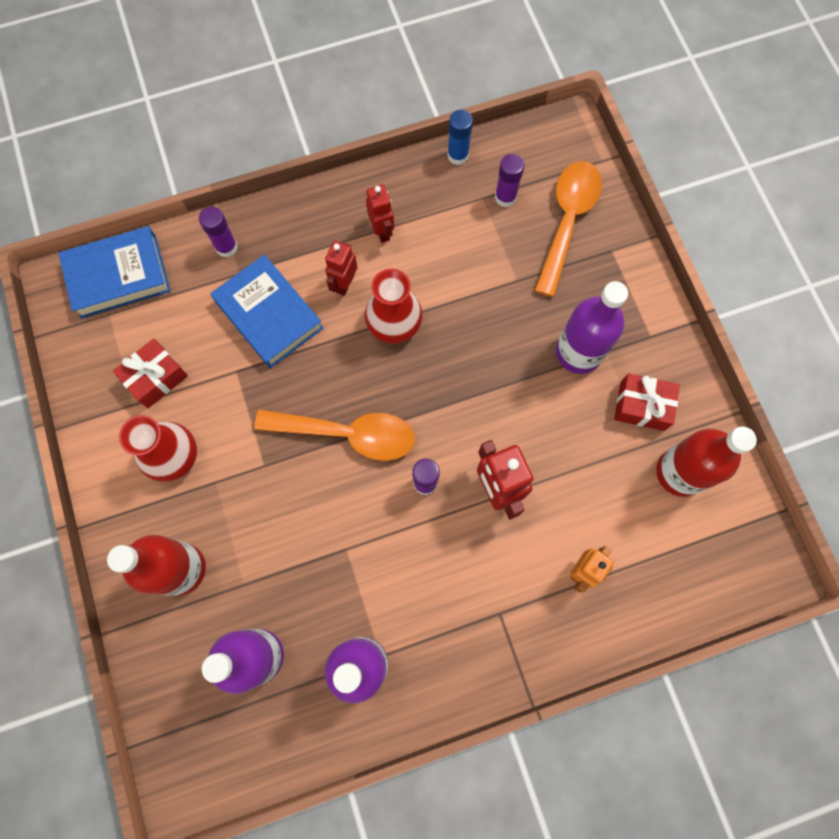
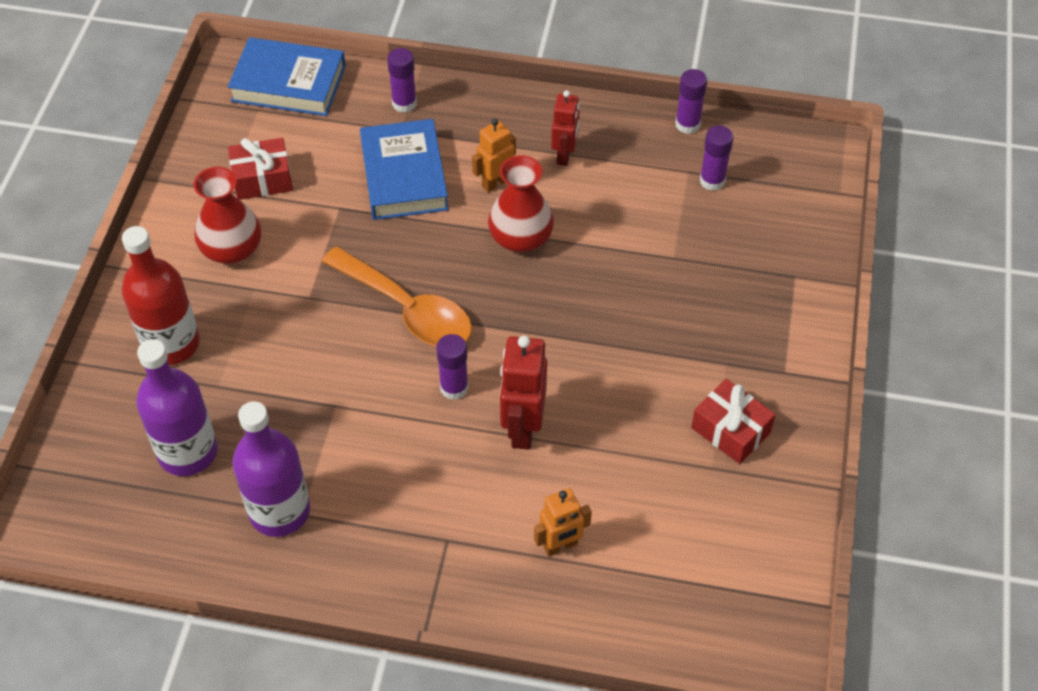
camera: 30 degrees right, 20 degrees down
(344, 284) = (495, 183): red robot -> orange robot
(458, 155) = (687, 124): blue glue stick -> purple glue stick
(567, 221) = (764, 229): orange spoon -> none
(579, 352) = (695, 350): purple bottle -> none
(679, 472) = (730, 510): red bottle -> none

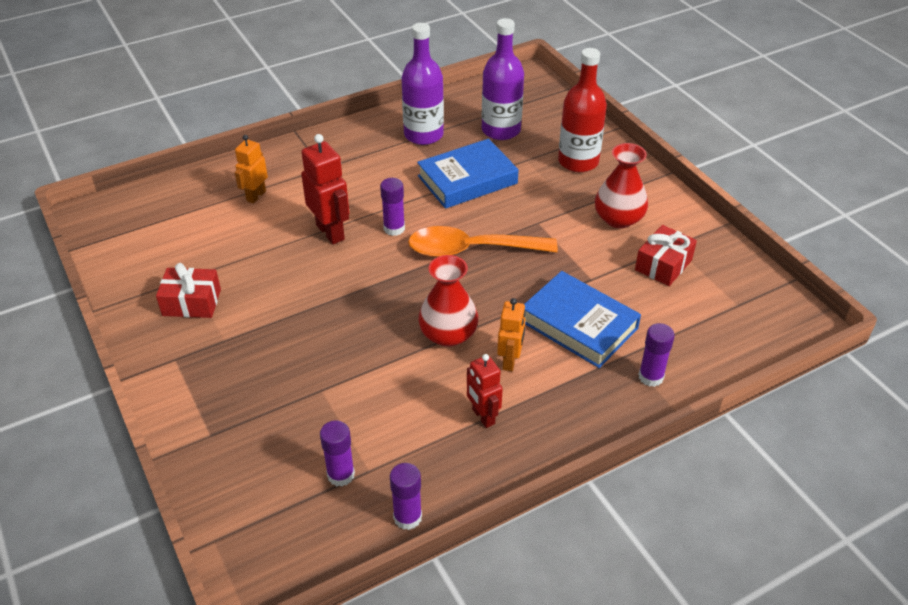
camera: 140 degrees right, 10 degrees down
(288, 83) = (748, 336): blue book -> blue book (467, 179)

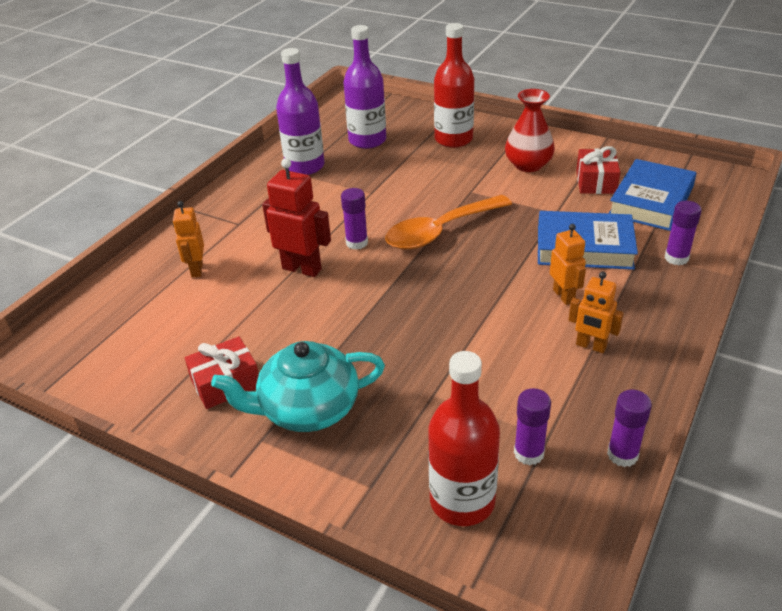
camera: 30 degrees left, 5 degrees down
(225, 352) = (307, 408): none -> turquoise teapot
(258, 482) = (462, 501): none -> red bottle
(448, 334) = (493, 300): red vase -> none
(467, 179) = (379, 184): blue book -> blue book (651, 201)
(483, 416) = (591, 346): red robot -> orange robot

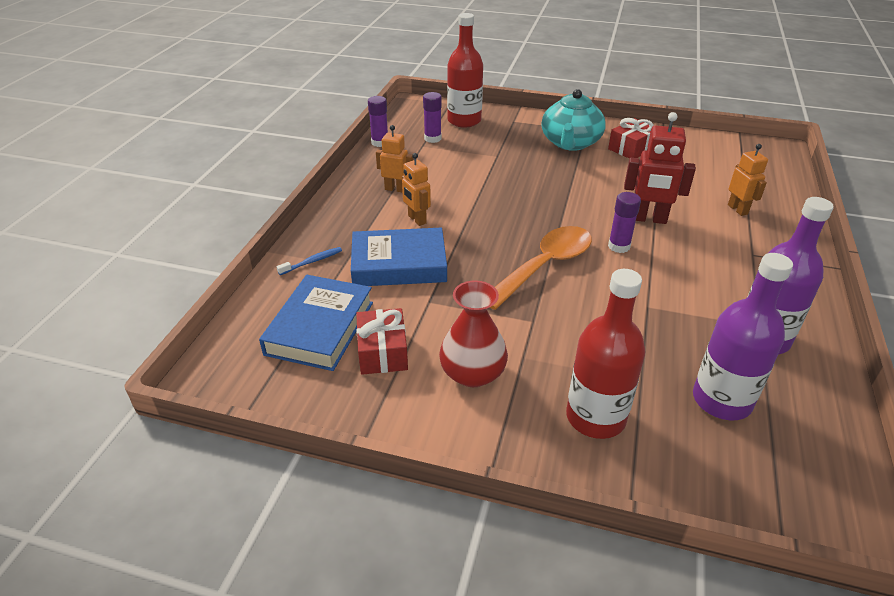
camera: 165 degrees right, 0 degrees up
(307, 408) = (570, 143): turquoise teapot -> turquoise teapot turned 135 degrees clockwise
(676, 258) = (312, 261): purple glue stick -> blue toothbrush

